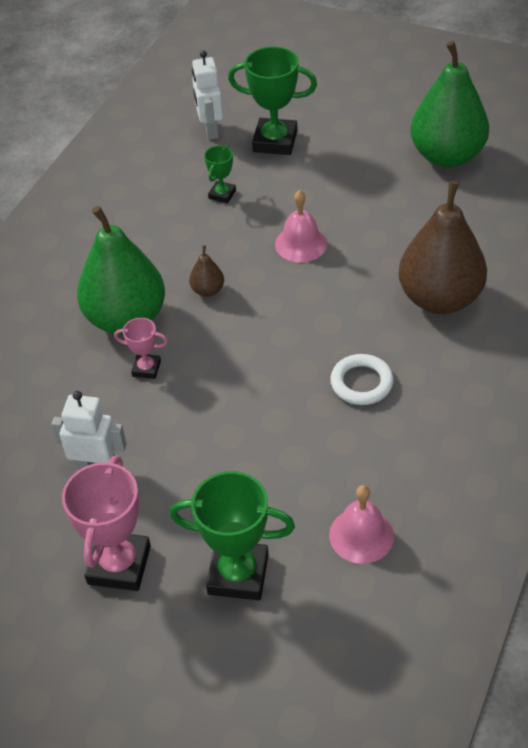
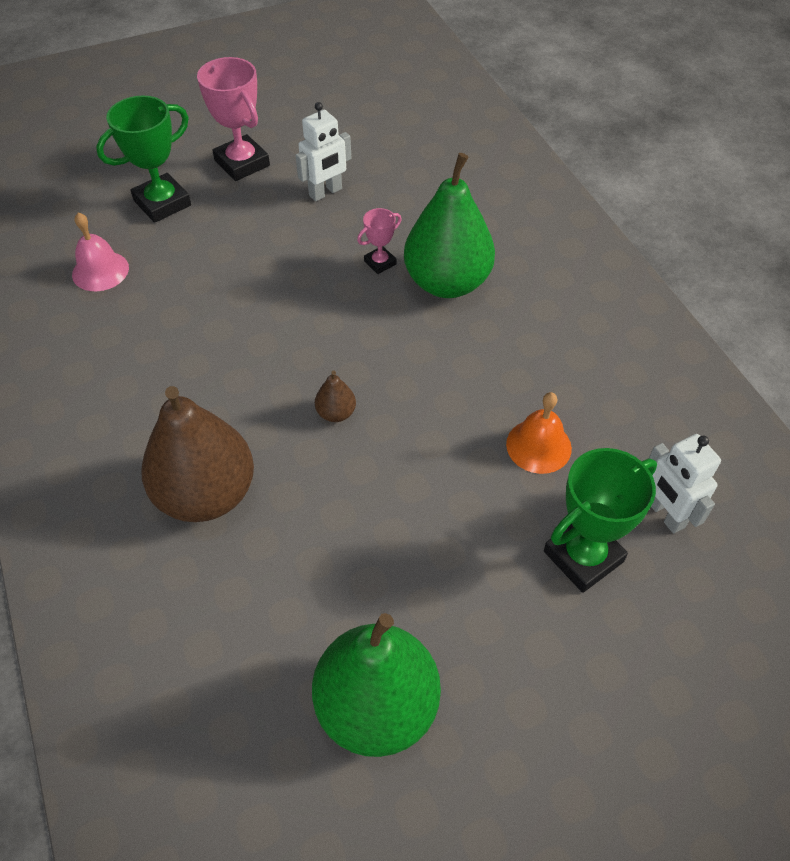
camera: 130 degrees right, 5 degrees up
(208, 290) = (418, 348): brown pear -> brown pear (336, 413)
(210, 130) = (665, 514): white robot -> white robot turned 150 degrees counterclockwise
(222, 194) = (538, 446): green trophy -> orange bell
(301, 244) = (398, 451): pink bell -> none
(361, 383) = (202, 366): white ring -> none

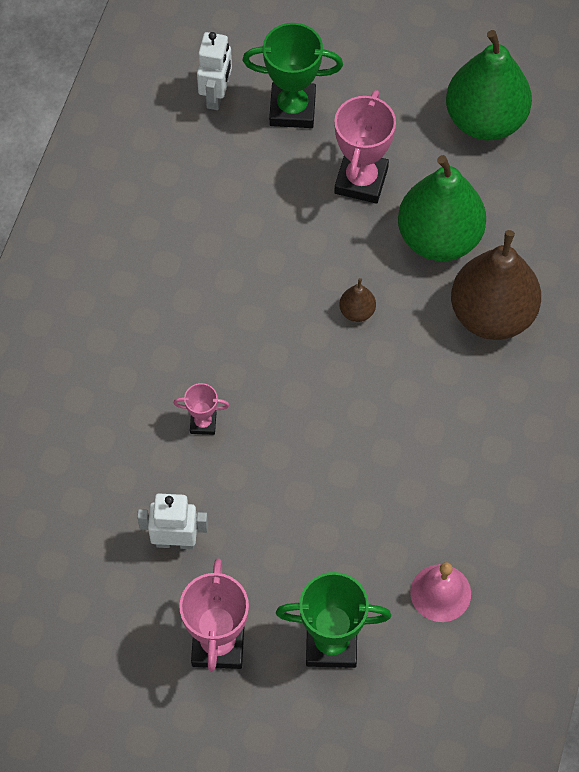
camera: 140 degrees left, 10 degrees up
(444, 533) = (361, 180): none -> pink trophy
(447, 282) = (170, 362): green pear -> green pear (439, 238)
(538, 446) = (244, 189): orange bell -> none

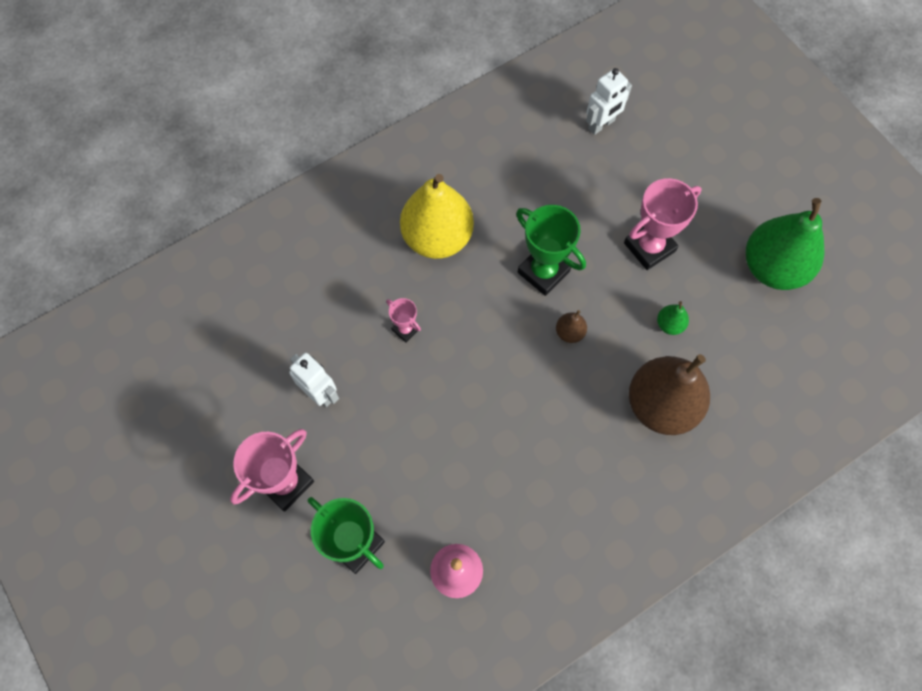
camera: 40 degrees right, 5 degrees up
(155, 316) = (437, 237): none -> yellow pear
(292, 109) = (644, 167): green trophy -> green trophy (543, 272)
(439, 238) = (669, 324): green pear -> green pear, size x0.41

